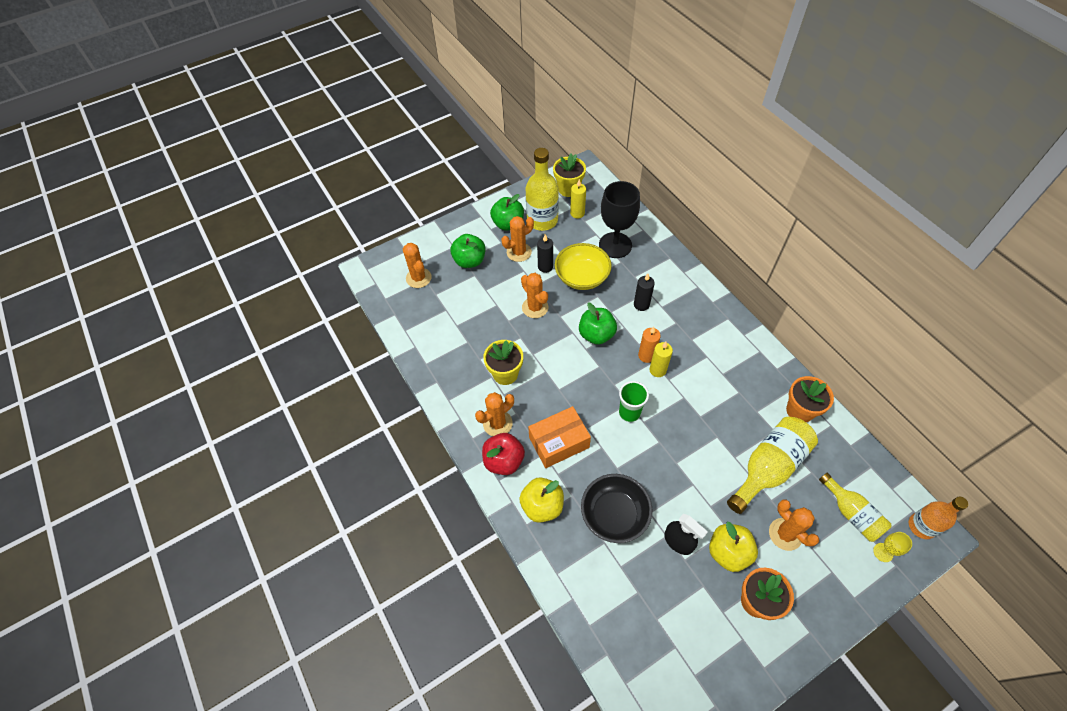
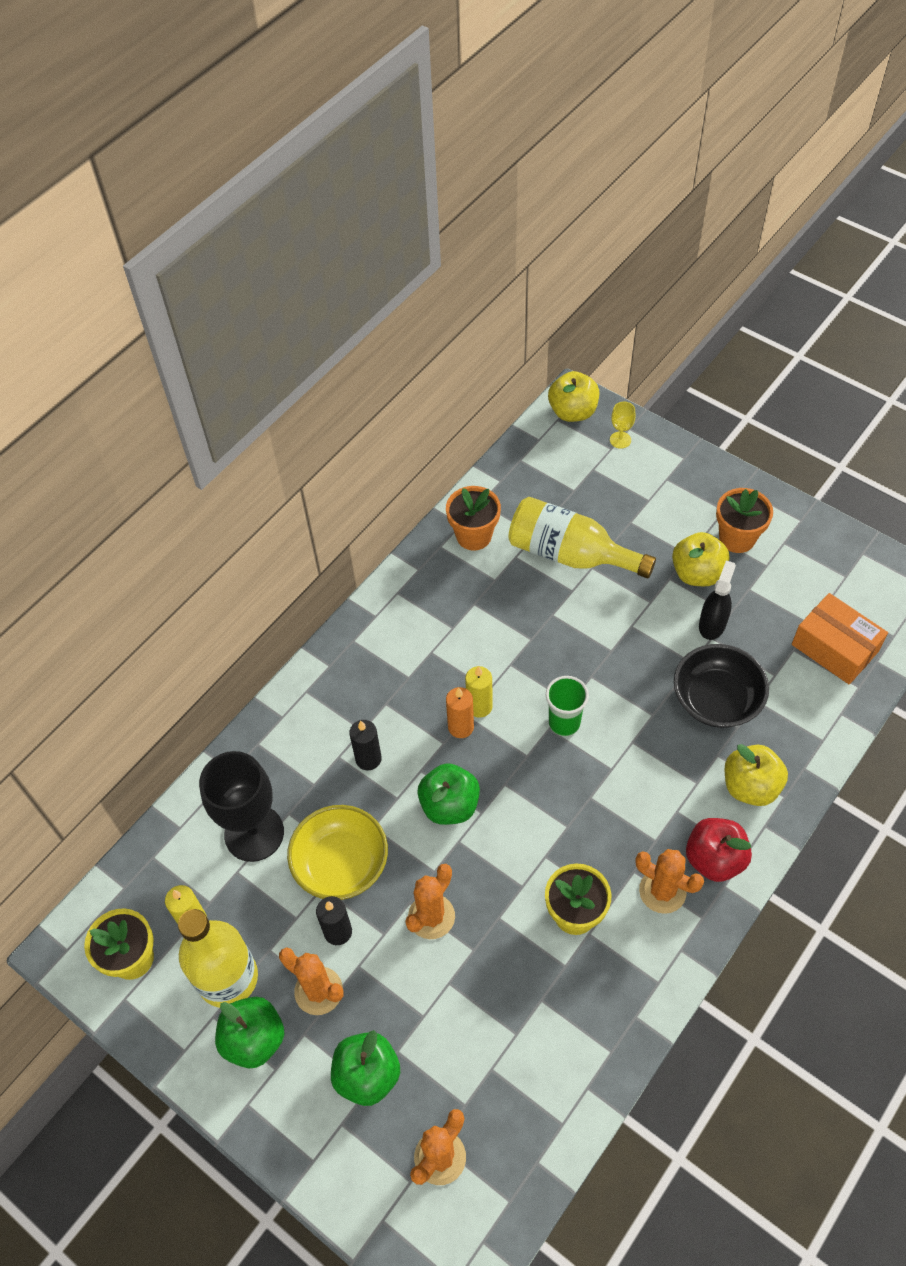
camera: 110 degrees left, 0 degrees up
(559, 442) = (651, 797): orange box -> orange box (834, 648)
(785, 534) = (646, 525): orange cactus -> none
(851, 513) = (589, 470): yellow bottle -> none
(921, 526) = (572, 412): orange bottle -> yellow apple

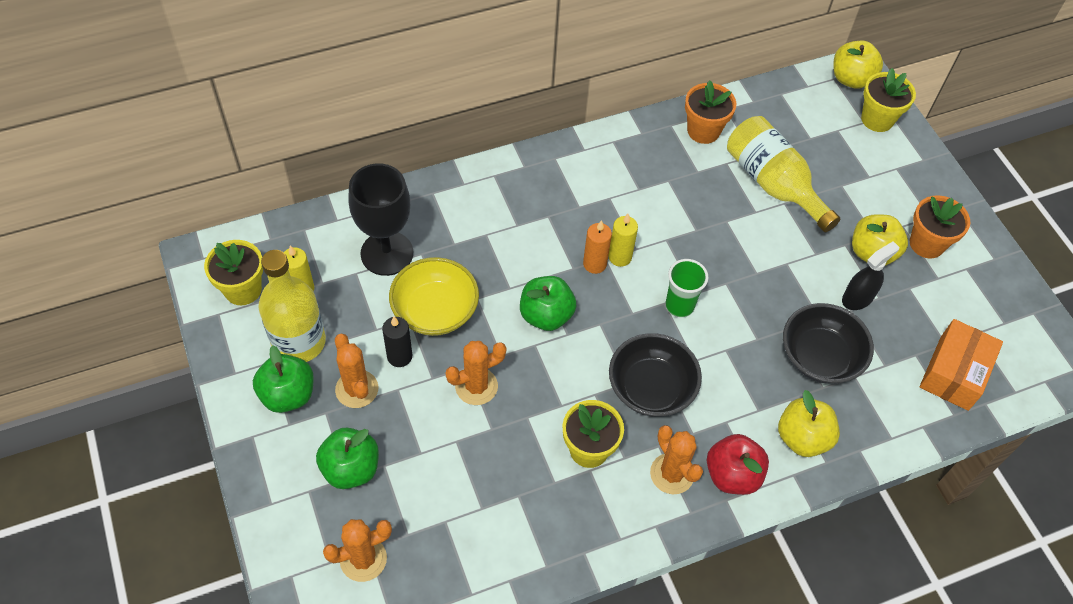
camera: 25 degrees right, 0 degrees up
(368, 759) = (507, 248): black candle -> none
(591, 819) = (651, 388): none -> black bowl
(620, 440) = (877, 119): yellow goblet -> yellow flower pot
(834, 648) = (954, 373): orange box -> orange box turned 45 degrees clockwise

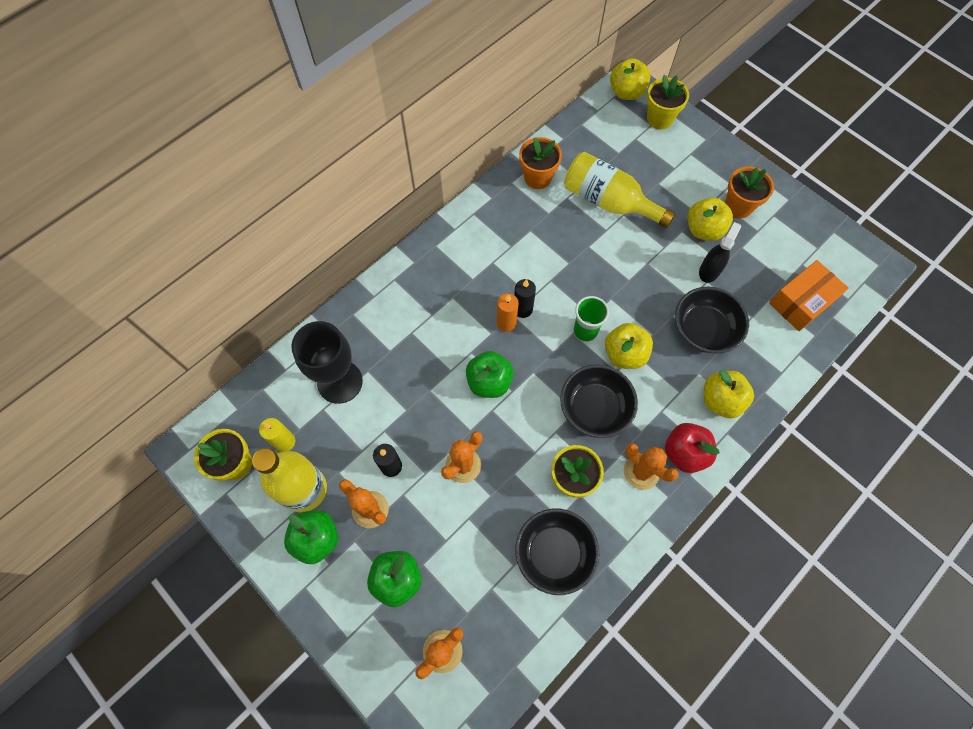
camera: 20 degrees left, 10 degrees up
(435, 310) = (401, 415): yellow bowl -> none
(532, 515) = (554, 553): none -> black bowl
(620, 257) = (522, 309): yellow candle -> black candle
(713, 346) = (624, 354): none -> yellow apple
(954, 373) = (801, 302): orange box -> orange box turned 45 degrees clockwise

